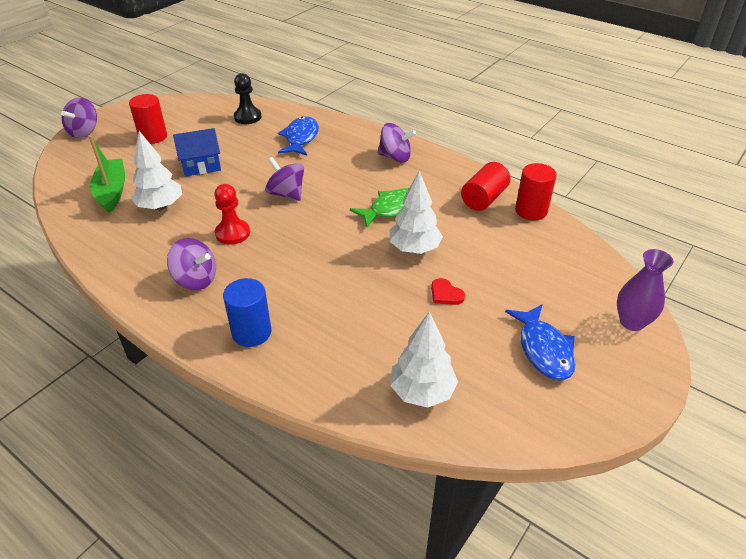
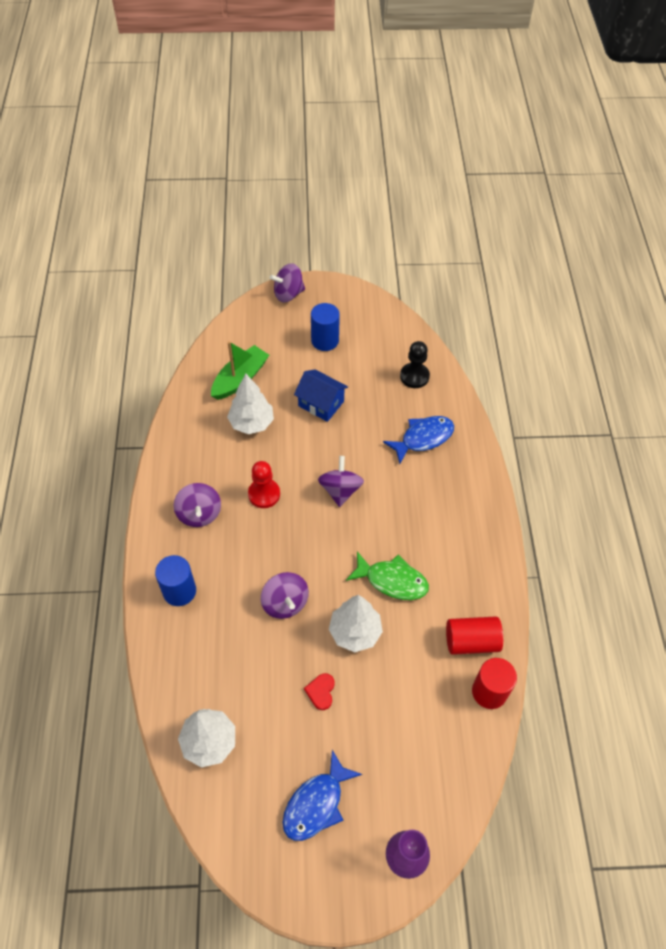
camera: 50 degrees right, 15 degrees up
(153, 137) = (325, 340): red cylinder -> blue cylinder
(395, 157) = (466, 529): purple spinning top -> purple spinning top (285, 603)

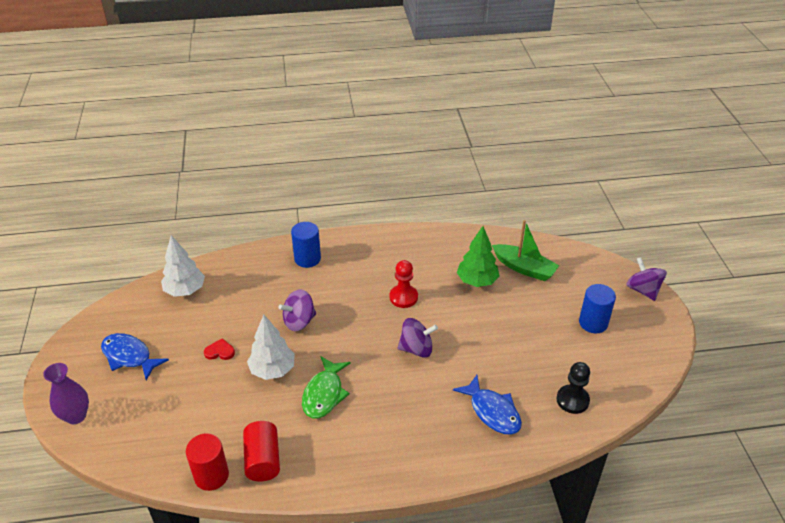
camera: 85 degrees right, 15 degrees down
(199, 514) = (378, 260): purple spinning top -> none
(251, 423) = (477, 281): white tree -> green tree
(321, 404) = (513, 326): blue house -> none

